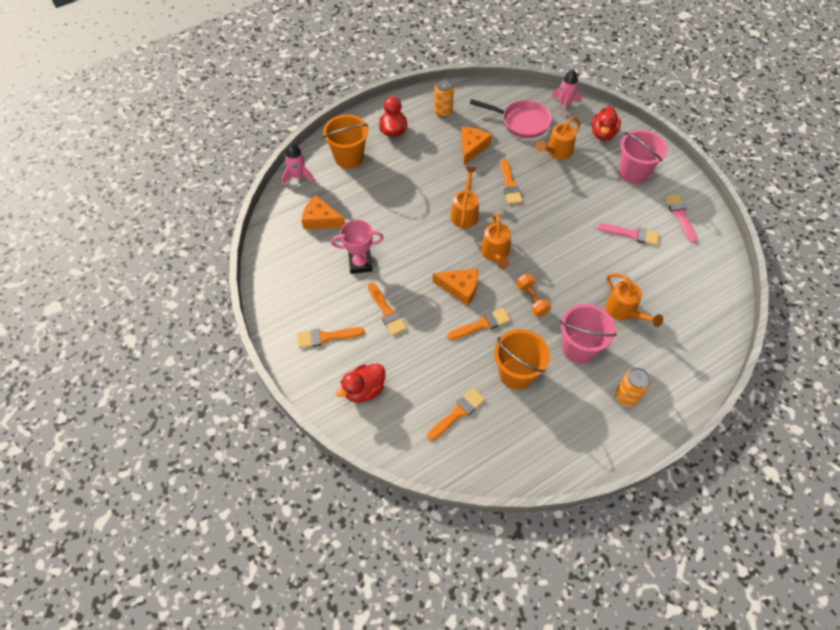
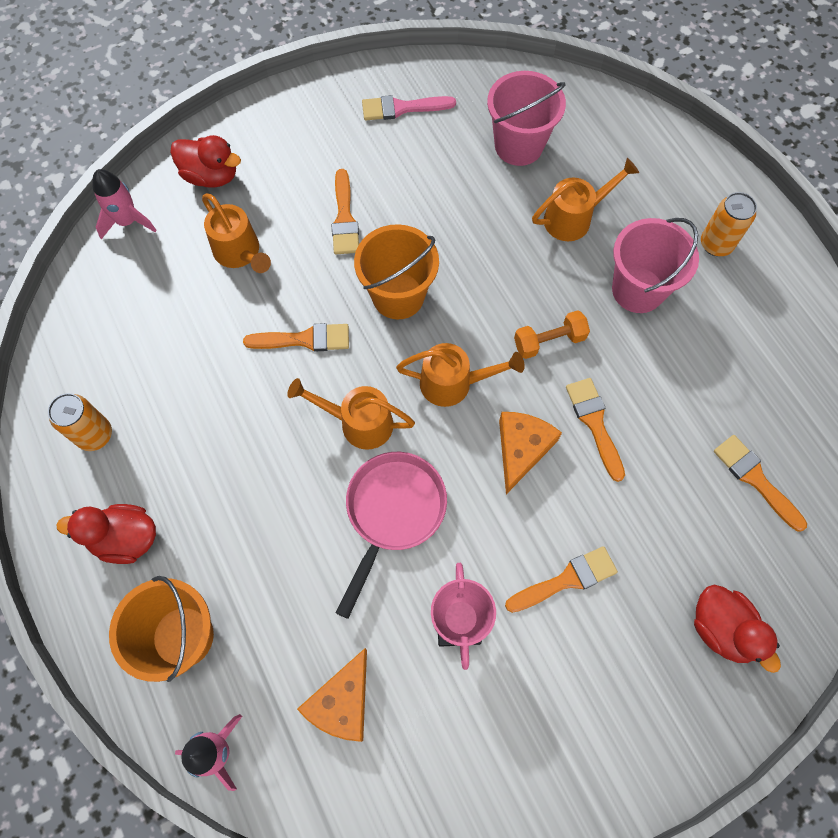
camera: 85 degrees left, 10 degrees up
(326, 337) = (618, 695): orange brush -> orange brush (344, 218)
(472, 148) = (202, 392): orange cheese -> none
(516, 373) = (683, 384): orange bucket -> orange bucket (398, 296)
(521, 122) = (155, 298): pink pan -> pink pan (392, 512)
(631, 234) = (432, 178): pink brush -> none
(633, 173) = (306, 150): pink bucket -> pink bucket (518, 145)

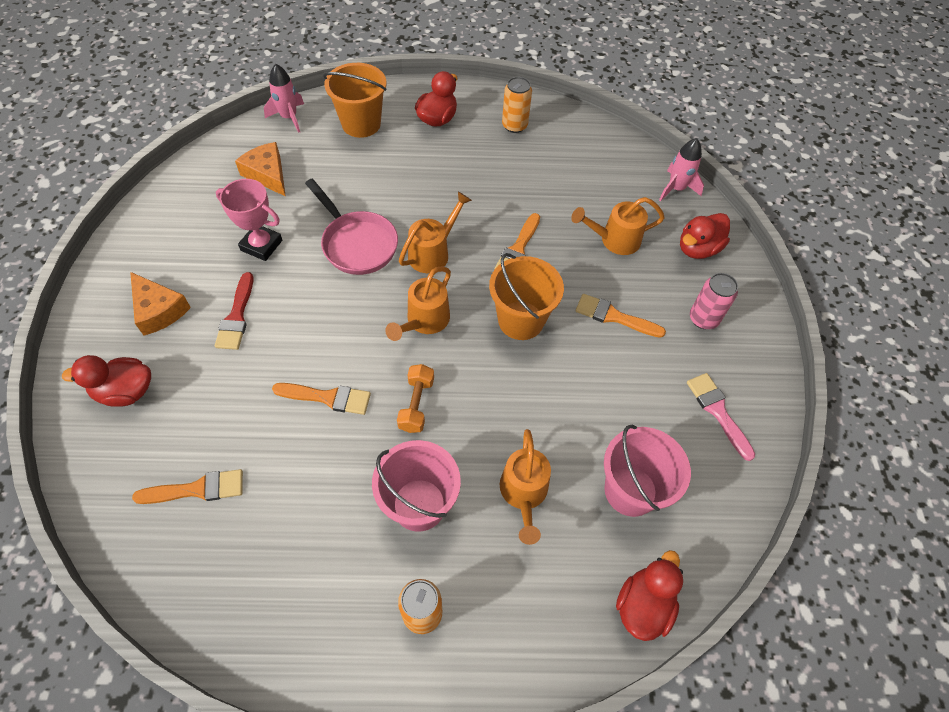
camera: 115 degrees right, 10 degrees down
(303, 146) = (703, 319): none -> pink can
(402, 108) = (718, 411): pink brush -> pink brush turned 45 degrees counterclockwise
(521, 449) = (344, 338): orange cheese -> orange cheese (159, 310)
(566, 580) = (236, 316): orange brush -> red brush
(604, 108) = (643, 605): none -> red duck

